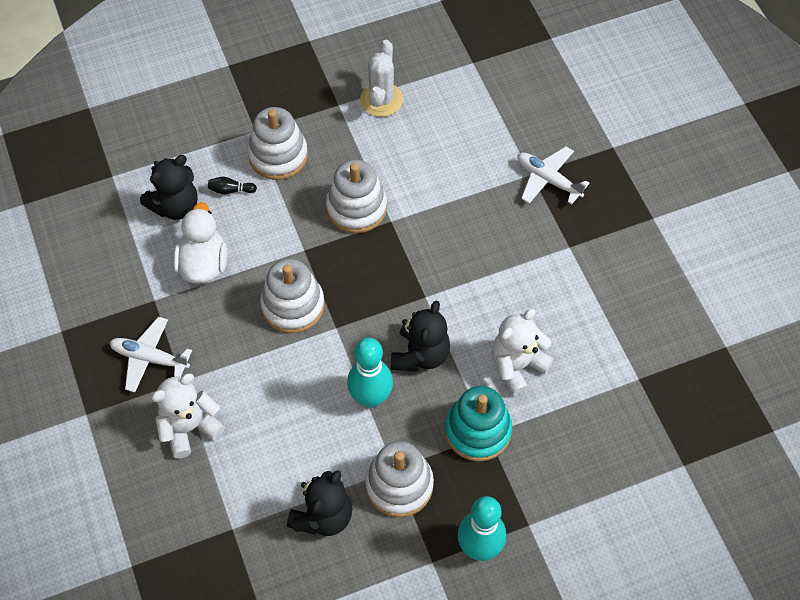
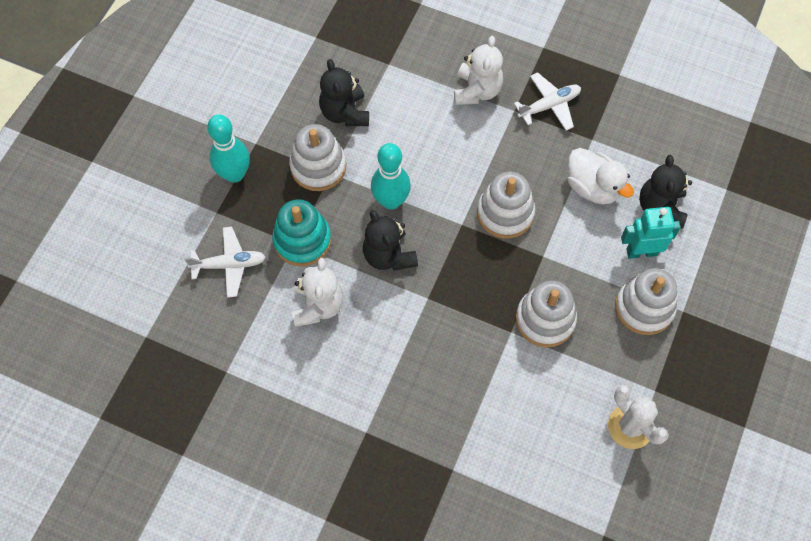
camera: 135 degrees right, 5 degrees up
(230, 190) = (641, 252): black bowling pin -> turquoise robot
(548, 180) = (435, 477): white plane -> white plane (229, 265)

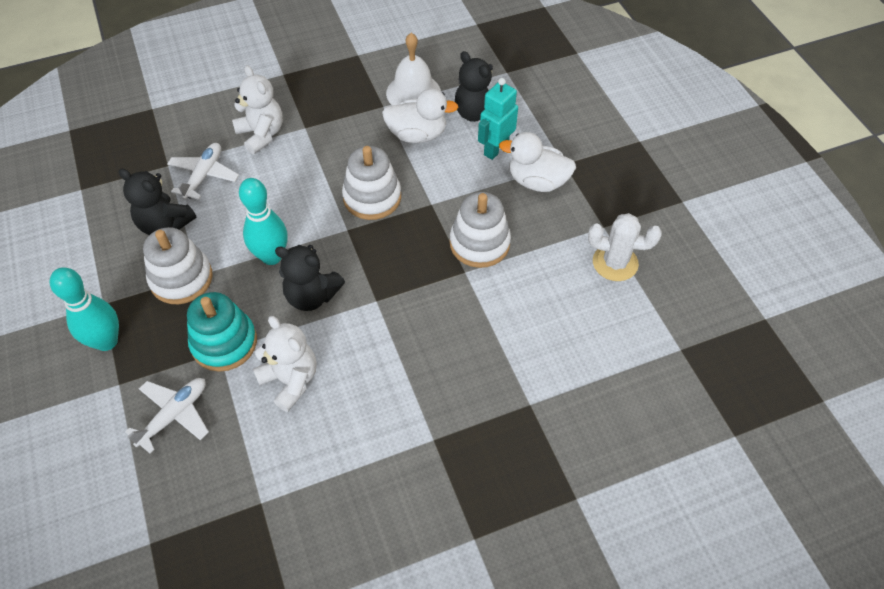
camera: 45 degrees left, 10 degrees down
(549, 105) = (328, 107): white plane -> white plane (204, 175)
(628, 146) = (413, 92): none -> white bell
(644, 307) = (537, 181): white stacking toy -> white duck

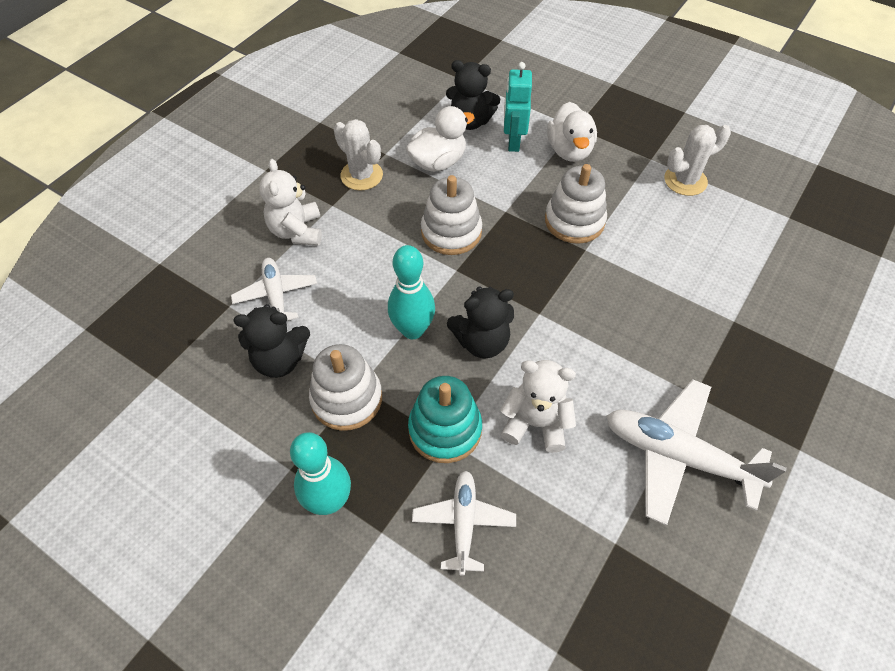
camera: 35 degrees left, 0 degrees up
(261, 134) = (297, 231): white teddy bear -> white teddy bear turned 120 degrees counterclockwise
(348, 115) = (361, 175): none -> white cactus
(370, 475) = (678, 456): none -> white plane
(413, 92) = (400, 130): white bell -> none
(537, 181) = (569, 150): white duck -> white duck turned 75 degrees counterclockwise

